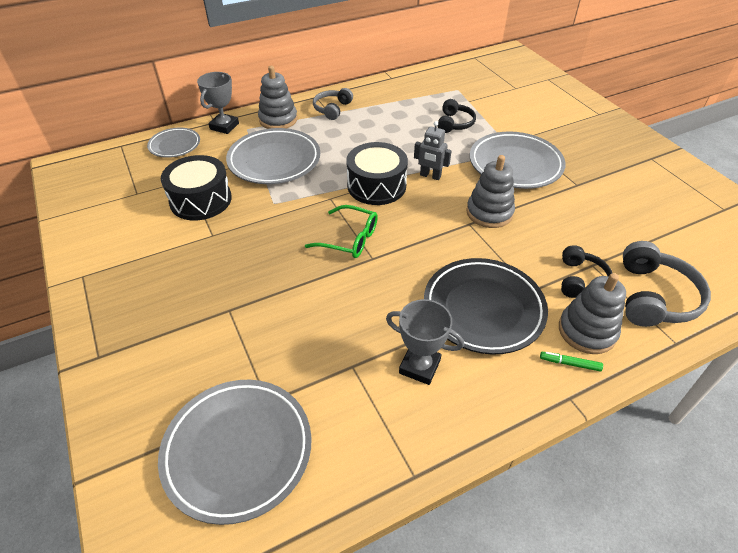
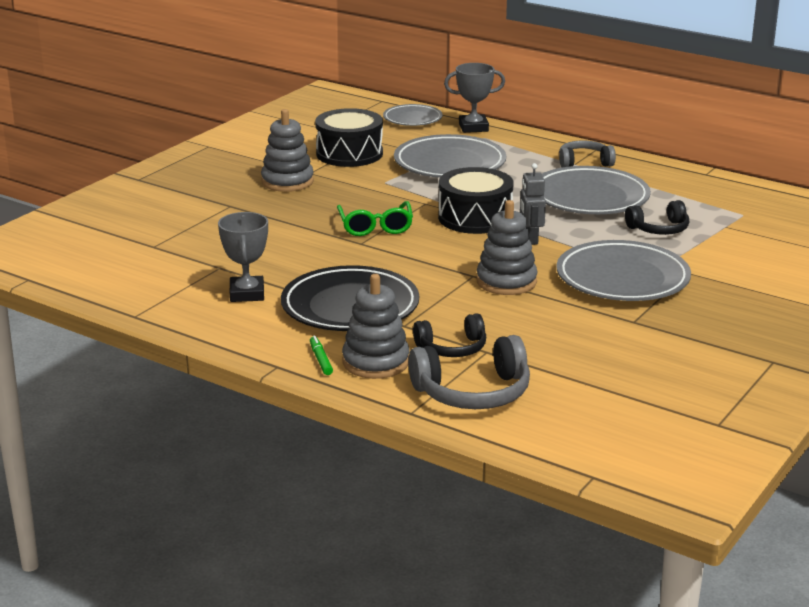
camera: 60 degrees right, 20 degrees down
(238, 450) = (102, 249): grey plate -> grey plate (590, 198)
(278, 119) = (522, 145): grey stacking toy -> grey stacking toy (287, 181)

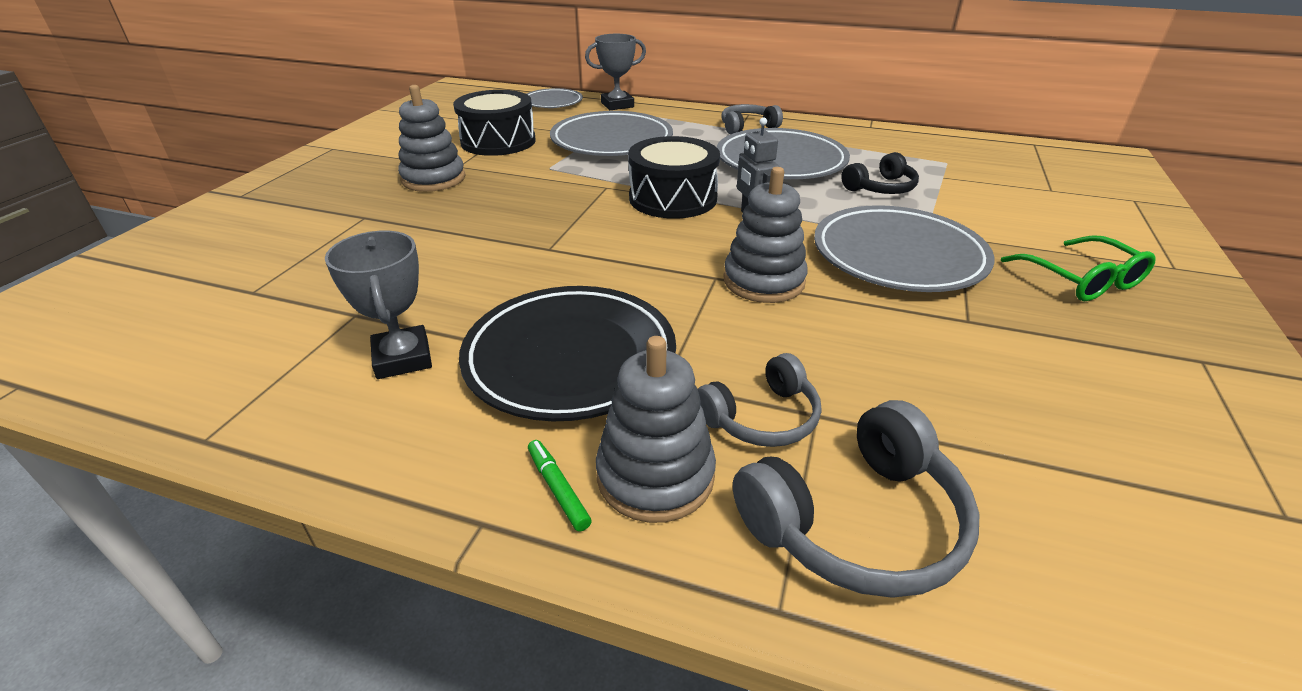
camera: 15 degrees left, 10 degrees up
(375, 227) = (559, 224): green glasses -> green glasses (1082, 280)
(452, 348) = (762, 418): black headphones -> grey headphones

